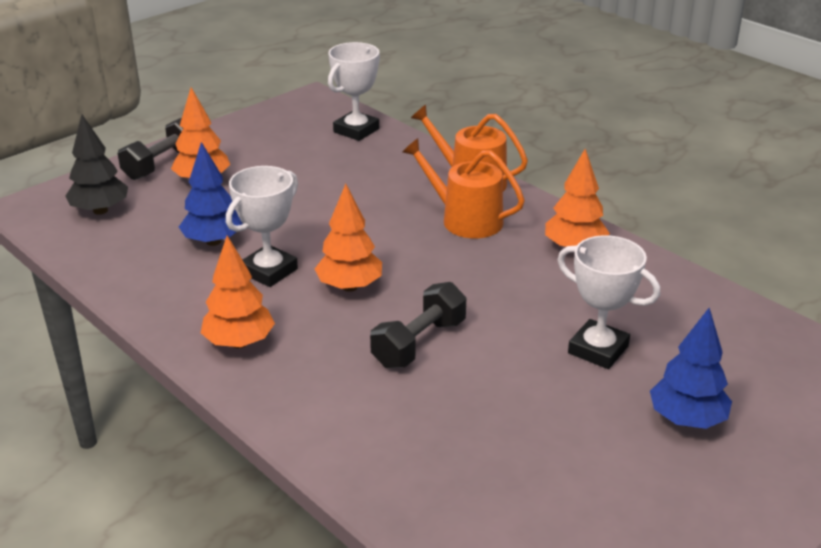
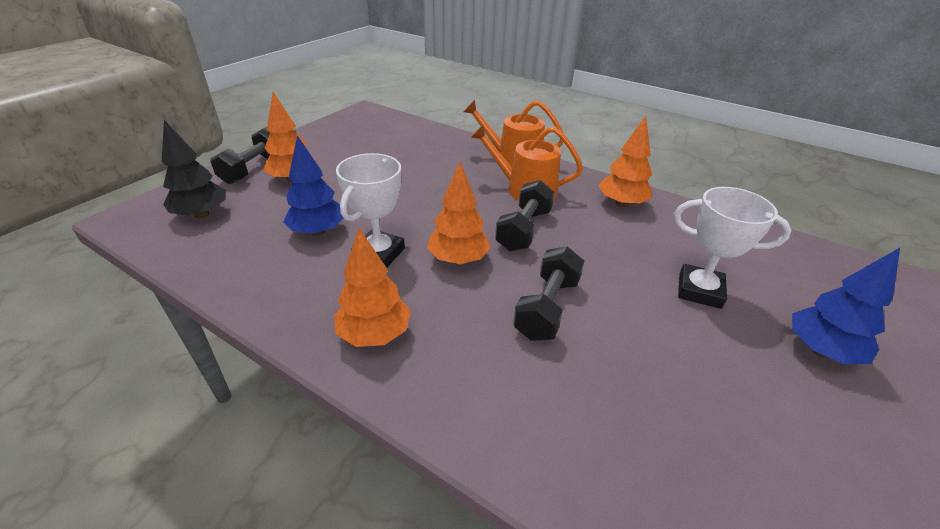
camera: 15 degrees left, 5 degrees up
(356, 130) = (408, 131): white trophy -> none
(437, 265) = (523, 230): none -> black dumbbell

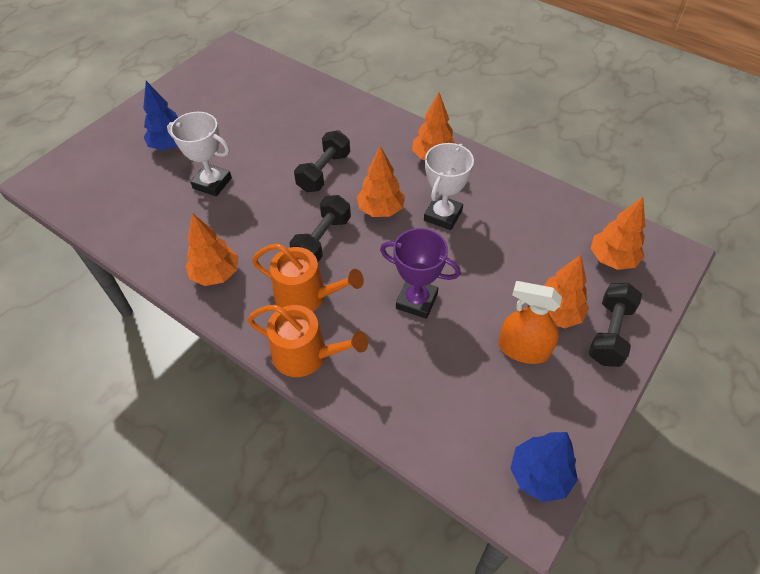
camera: 175 degrees left, 15 degrees up
(202, 214) = (612, 259): black tree -> orange tree
(318, 231) = (499, 238): blue tree -> blue tree (539, 475)
(335, 161) = (523, 349): none -> orange spray bottle
(421, 186) = (416, 301): none -> purple trophy

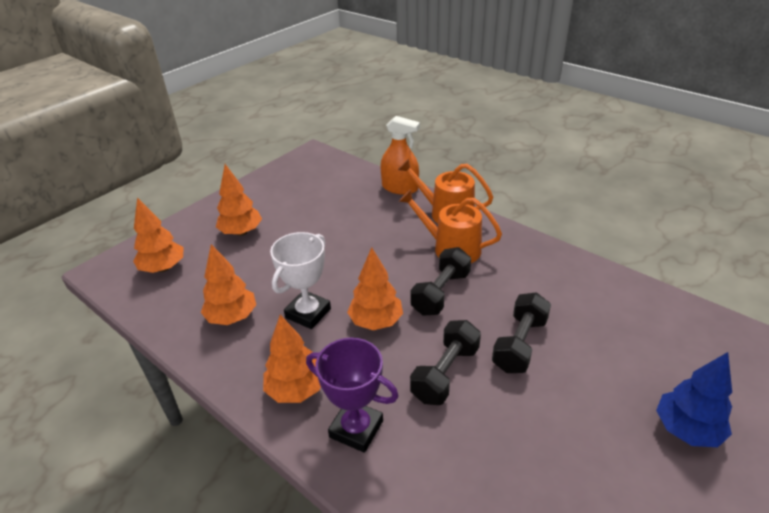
camera: 175 degrees left, 15 degrees down
(212, 183) = (591, 363): white trophy -> none
(216, 274) = (541, 266): orange tree -> orange tree (232, 317)
(416, 301) = (354, 243): purple trophy -> purple trophy (356, 429)
(523, 349) = (279, 213): orange spray bottle -> orange spray bottle (400, 188)
(539, 475) = (300, 163): blue tree -> none
(610, 333) = (208, 220): black dumbbell -> black dumbbell (519, 344)

